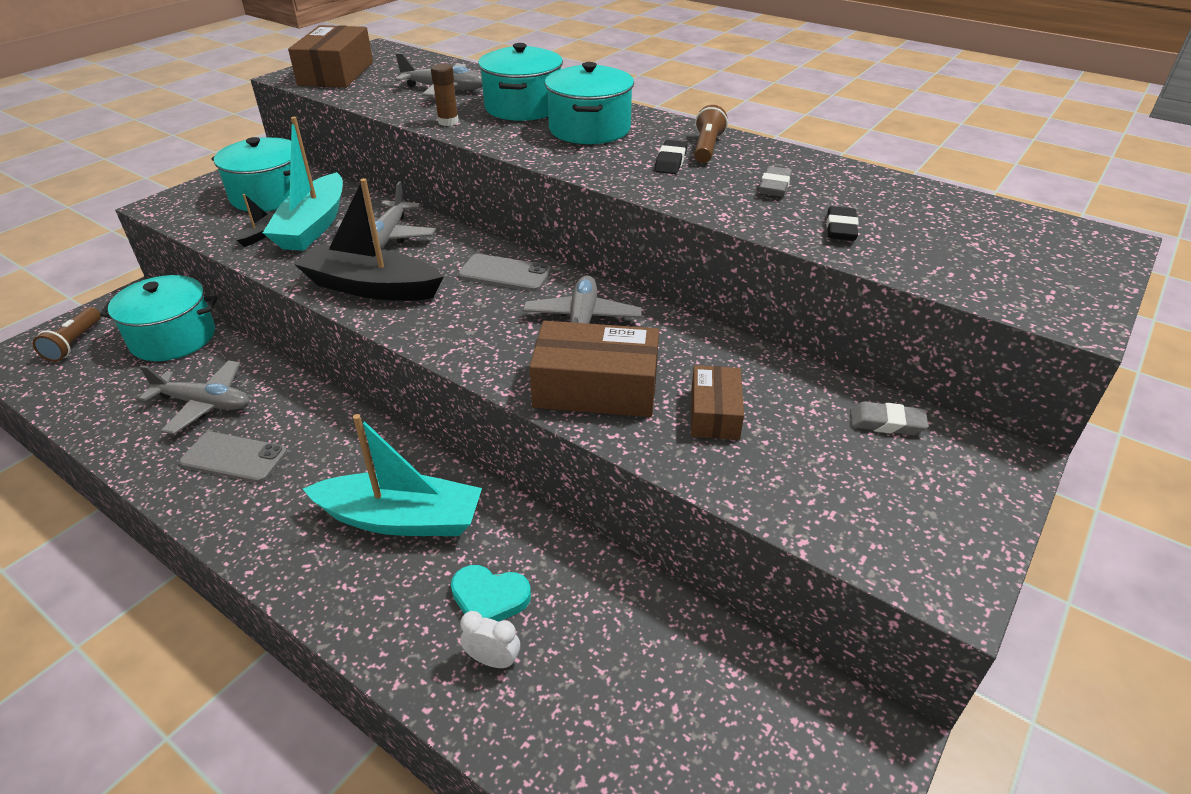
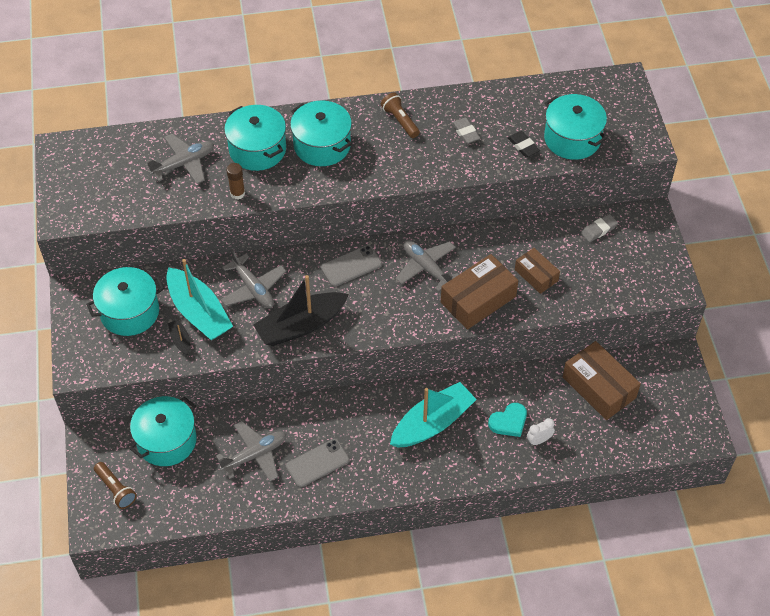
camera: 45 degrees left, 15 degrees up
(336, 73) = (86, 195): brown box -> brown box (599, 387)
(670, 161) = (397, 146): black eraser -> none
(932, 254) = (572, 139): none -> turquoise pot

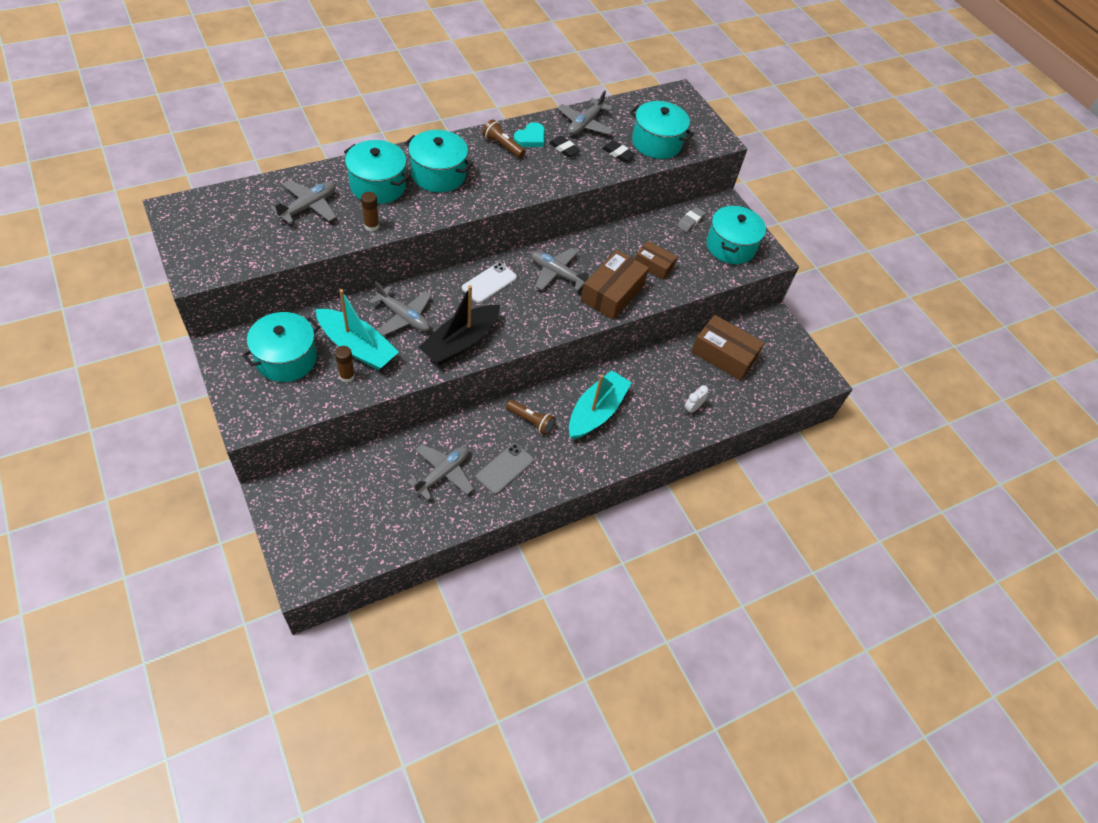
camera: 25 degrees left, 0 degrees up
(116, 489) = (313, 536): brown flashlight -> brown flashlight (531, 421)
(166, 441) = (351, 478): turquoise pot -> turquoise pot (730, 246)
(180, 340) = (347, 376): black boat -> brown glue stick
(351, 266) = (489, 283): grey phone -> white phone
(465, 132) = (564, 149): grey eraser -> black eraser
(500, 105) = (585, 124): none -> grey plane
(509, 422) = (661, 398): turquoise heart -> turquoise heart (530, 138)

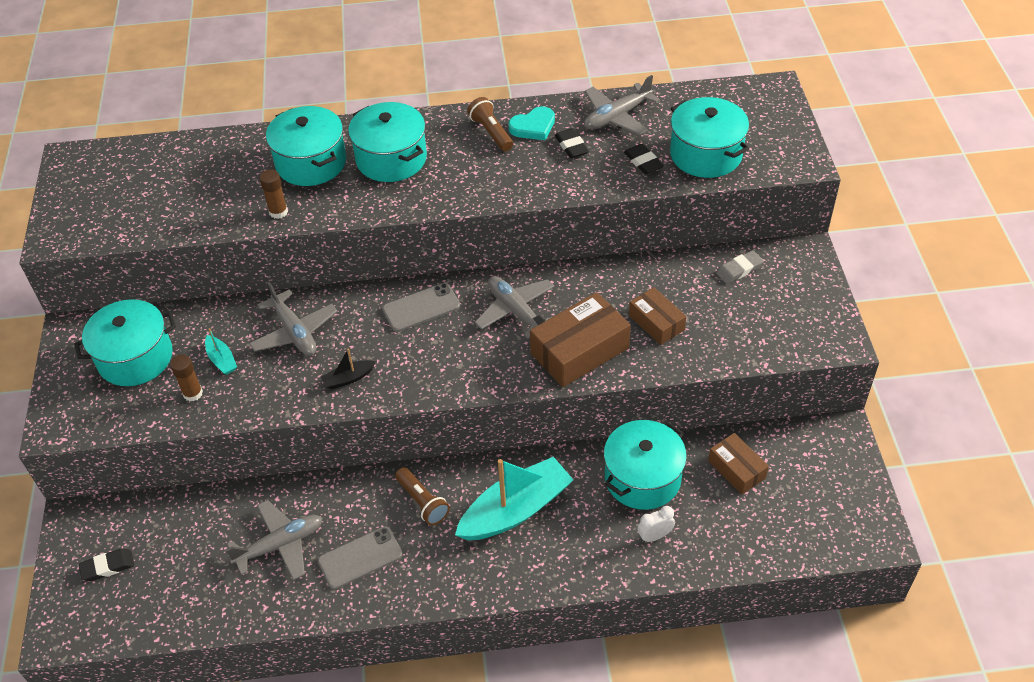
camera: 30 degrees right, 5 degrees down
(308, 207) = (218, 177): grey plane -> none
(317, 521) = (107, 567): none -> black eraser
(357, 347) = (222, 360): turquoise boat -> turquoise boat, size x0.44
(460, 342) = (348, 378): black boat -> black boat, size x0.44
(489, 283) = (421, 308): white phone -> grey phone
(724, 355) = (736, 469): brown box -> brown box, size x0.60
(730, 246) = (783, 315): turquoise pot -> turquoise pot (642, 478)

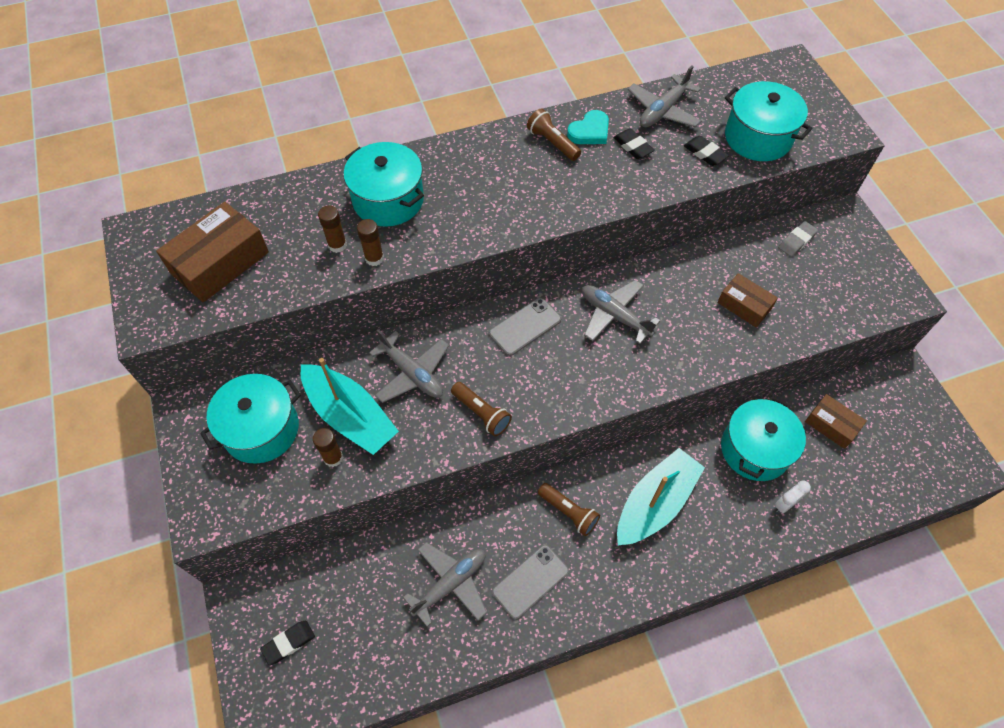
camera: 15 degrees left, 10 degrees up
(222, 360) = (350, 416): turquoise boat -> turquoise boat, size x2.29
(248, 196) = (337, 245): none -> brown glue stick
(348, 378) = (481, 413): black boat -> brown flashlight
(391, 159) = (466, 184): turquoise pot -> none
(579, 351) = (686, 346): brown box -> brown box (220, 262)

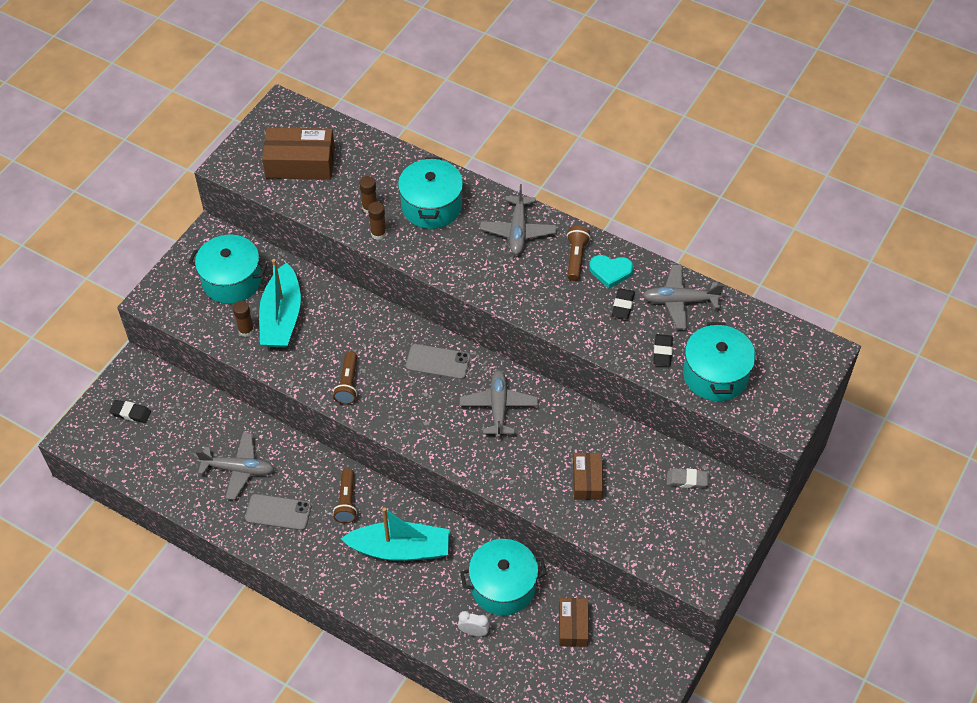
camera: 50 degrees right, 5 degrees down
(412, 373) = (342, 326): grey plane -> grey plane (518, 231)

